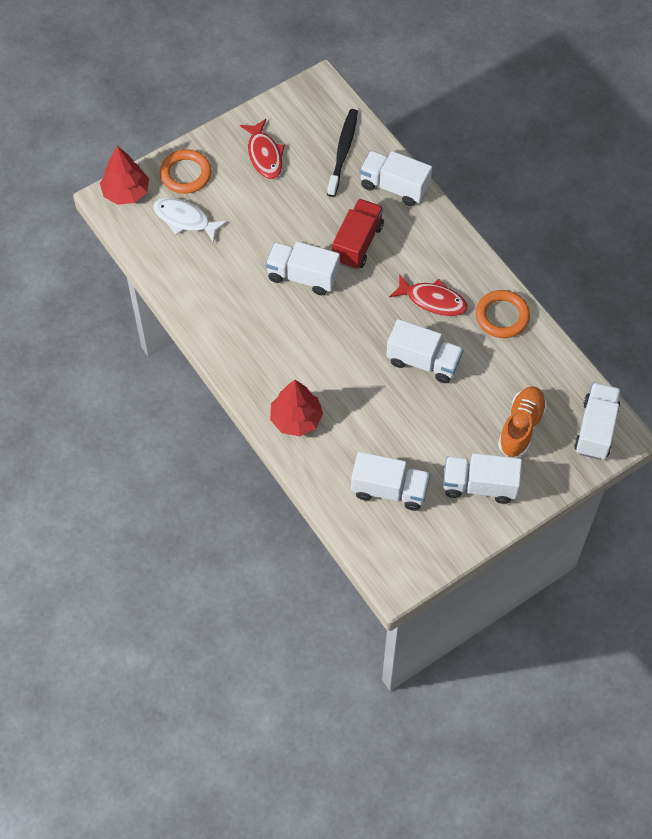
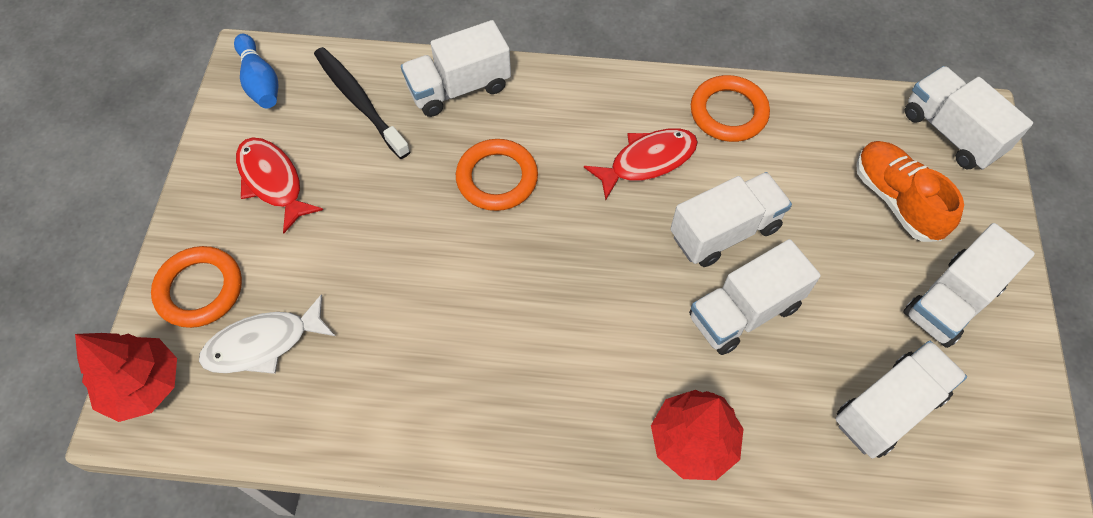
camera: 50 degrees left, 0 degrees up
(264, 155) = (273, 182): red fish -> red fish turned 150 degrees counterclockwise
(303, 276) = (486, 270): white truck -> white truck (744, 312)
(312, 102) = (260, 82): none -> blue bowling pin
(357, 243) = (497, 178): red truck -> orange ring

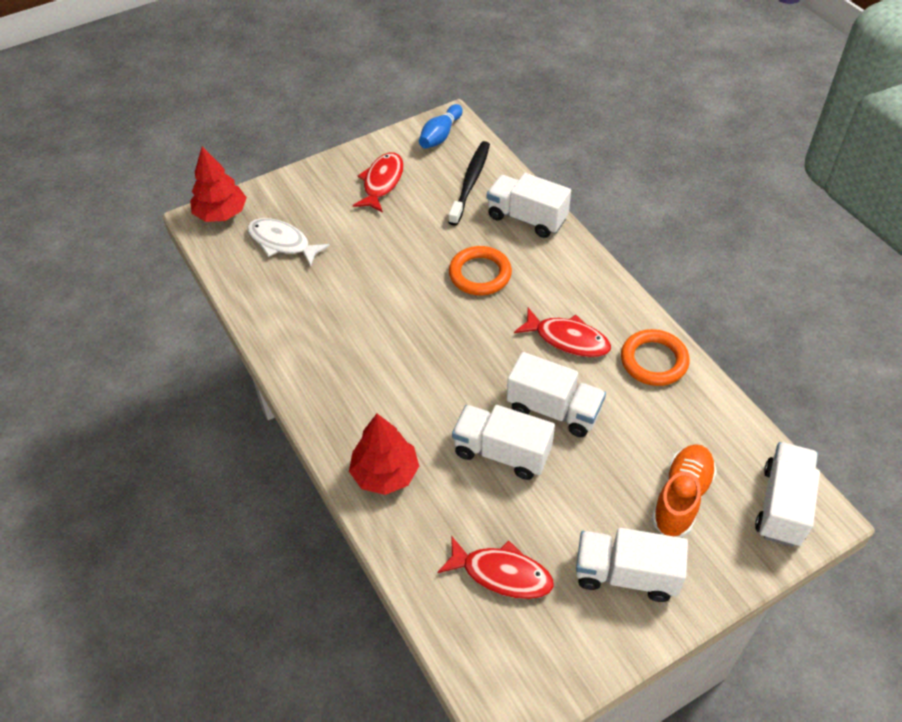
camera: 55 degrees right, 10 degrees down
(199, 289) = (291, 198): orange ring -> none
(888, 408) = (501, 574): white truck -> red fish

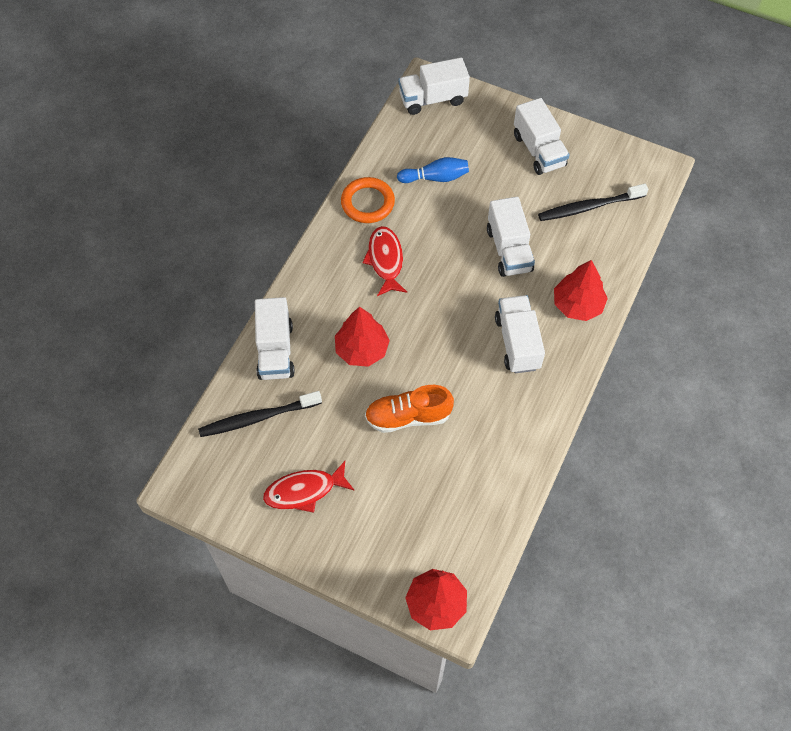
camera: 125 degrees left, 10 degrees up
(282, 243) = (432, 522): white fish -> none
(440, 135) = (207, 482): blue bowling pin -> blue bowling pin (435, 177)
(480, 274) = (361, 349): orange ring -> red tree
(501, 574) = (589, 207): red fish -> black toothbrush
(554, 409) = (453, 239): white truck -> white truck (517, 343)
(681, 498) = (466, 146): orange shoe -> orange shoe (408, 416)

